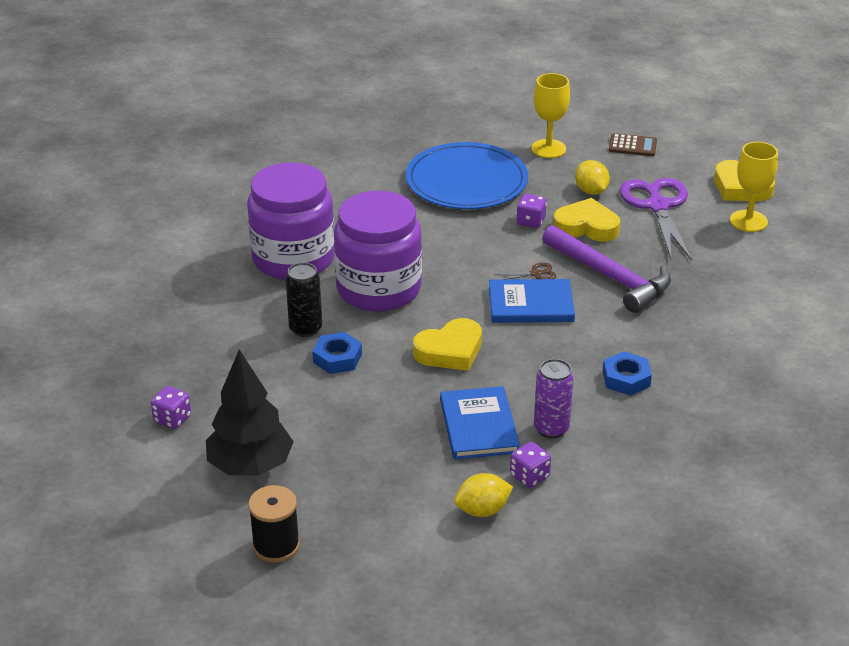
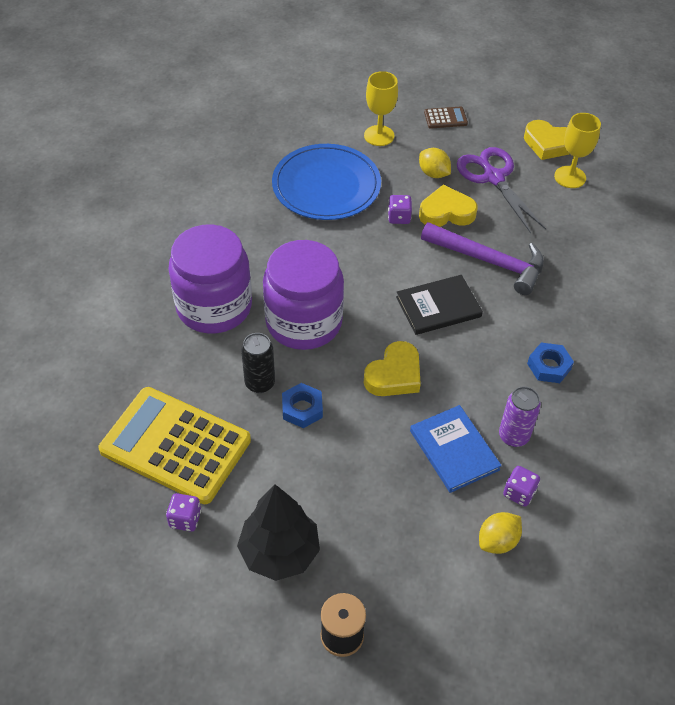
camera: 20 degrees left, 15 degrees up
(195, 360) = (175, 445): none -> yellow calculator
(531, 304) = (438, 307): blue book -> black book
(535, 273) = (427, 273): brown scissors -> none

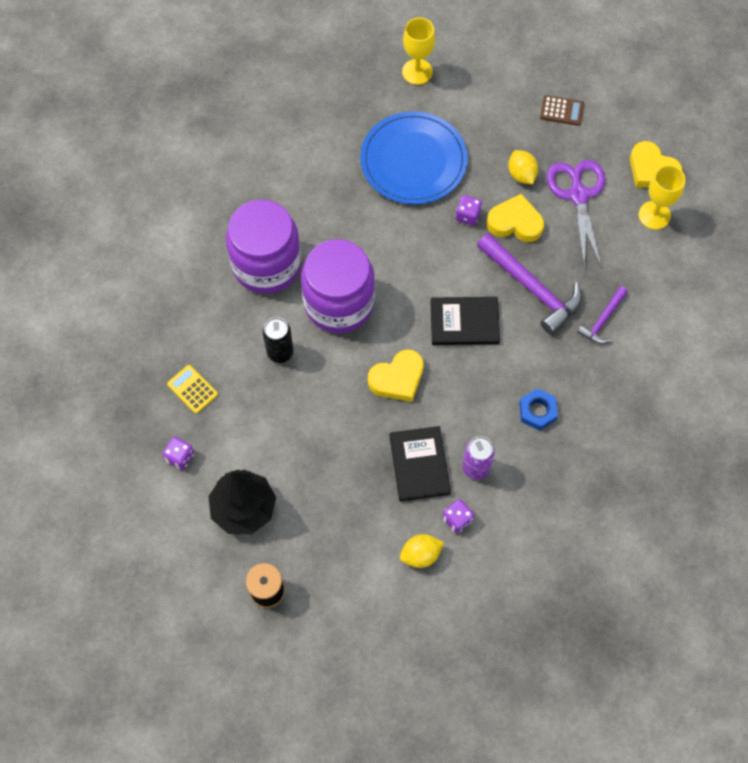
camera: 20 degrees right, 15 degrees up
(175, 445) = (192, 389): yellow calculator -> yellow calculator, size x0.41
(302, 409) = (307, 387): blue nut -> none
(379, 136) = (487, 115): yellow goblet -> yellow goblet (417, 72)
(454, 450) = (419, 464): blue book -> black book
(569, 271) = (603, 320): none -> purple hammer

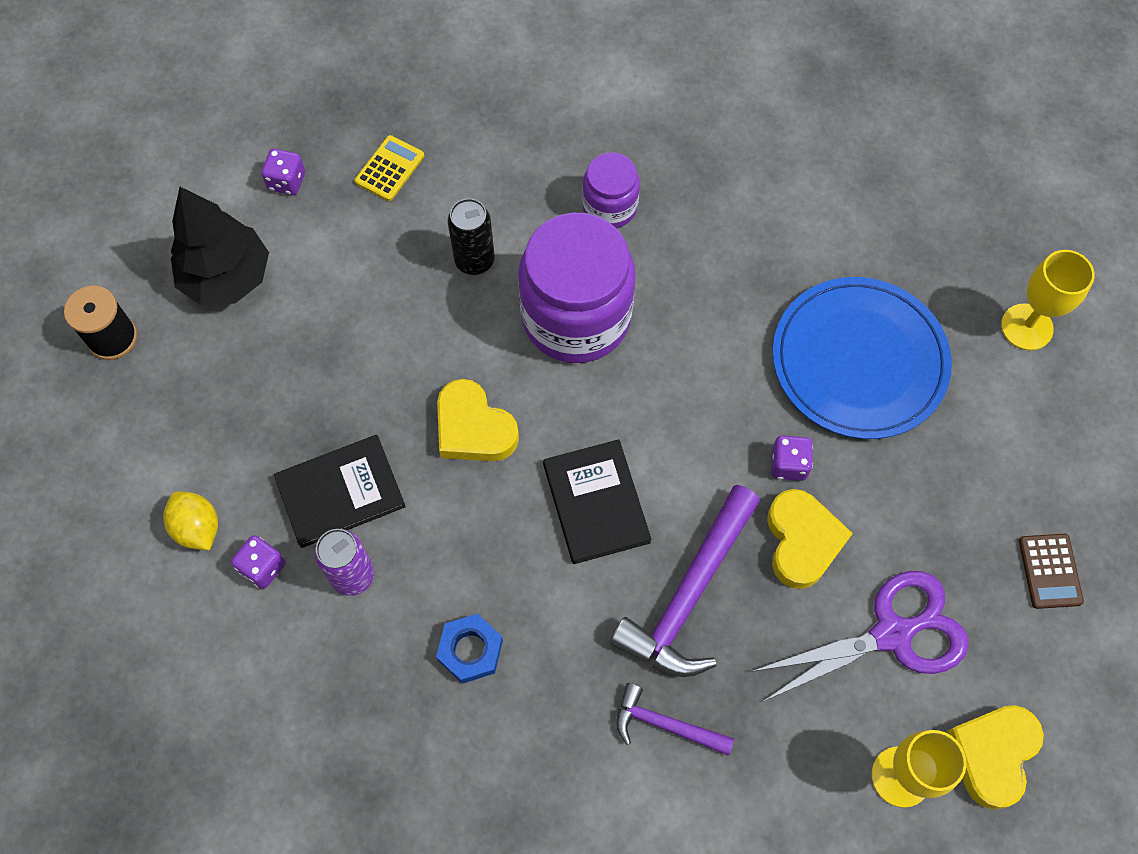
camera: 75 degrees right, 0 degrees up
(266, 264) = (609, 207): purple jar -> purple jar, size x0.52
(521, 174) = (897, 531): yellow lemon -> none

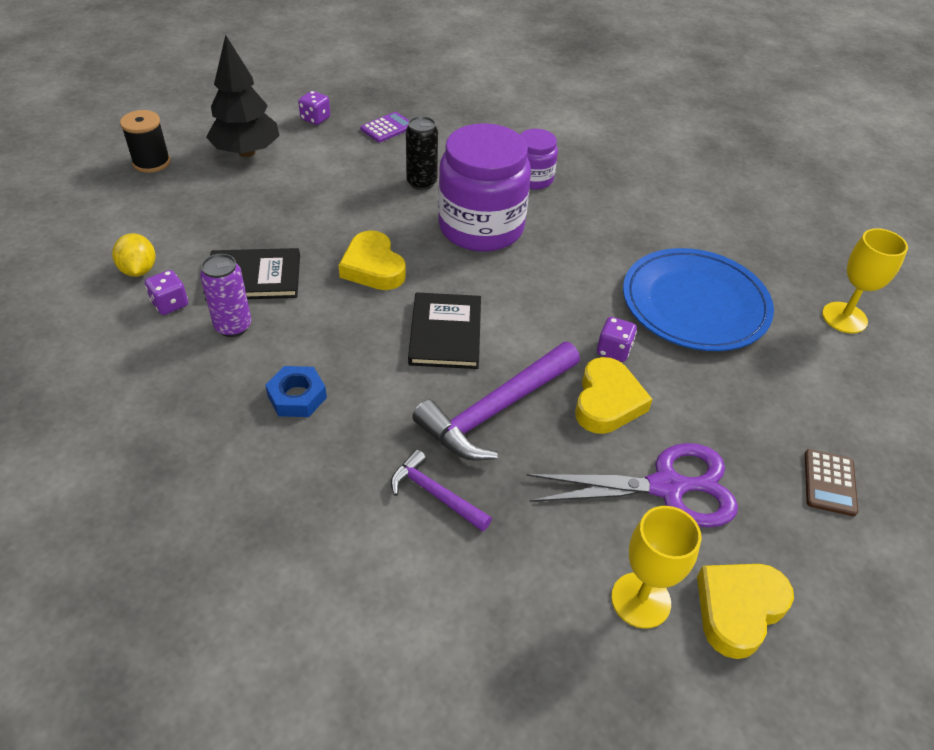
camera: 15 degrees right, 20 degrees down
(390, 169) = (387, 128): yellow calculator -> purple calculator

